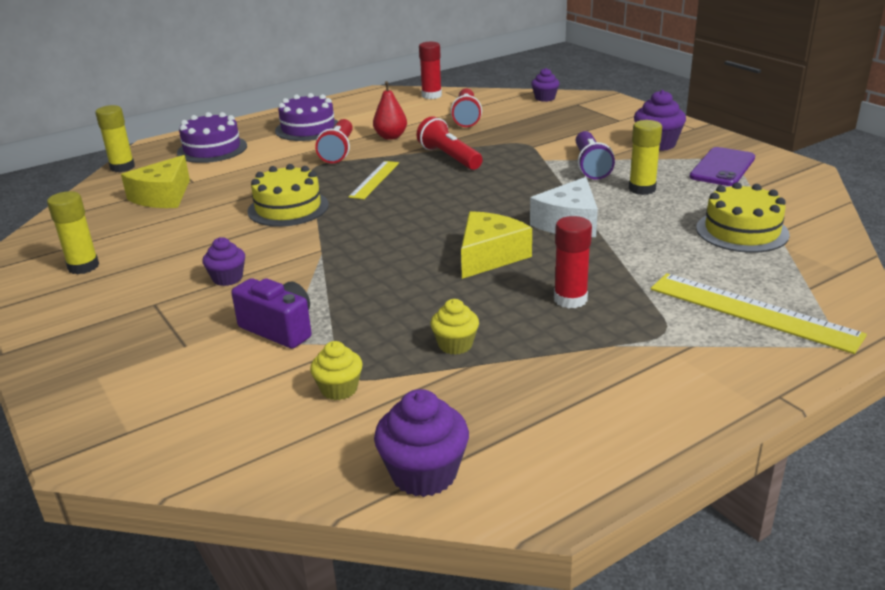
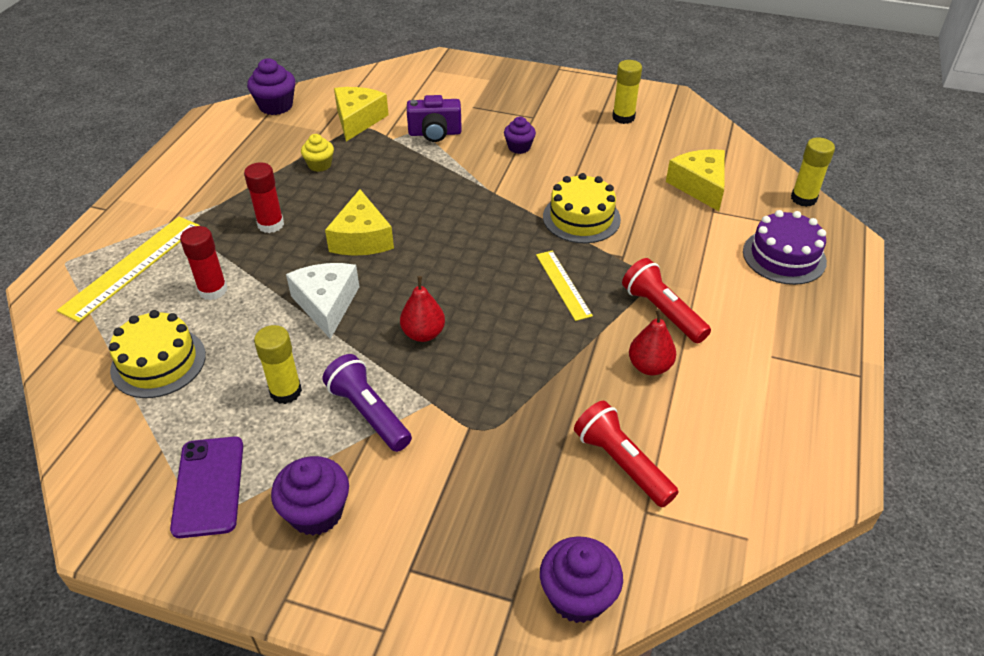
camera: 140 degrees right, 15 degrees up
(308, 129) = (761, 337): purple cake -> none
(339, 389) = (358, 120): yellow cupcake -> yellow cheese
(431, 95) = (747, 509): red glue stick -> red glue stick (213, 290)
(449, 157) = (536, 355): red flashlight -> none
(510, 186) = (423, 334): none -> red pear
(545, 98) = (578, 596): purple cupcake -> purple cupcake, size x1.57
(752, 312) = (132, 266): yellow ruler -> yellow ruler turned 60 degrees counterclockwise

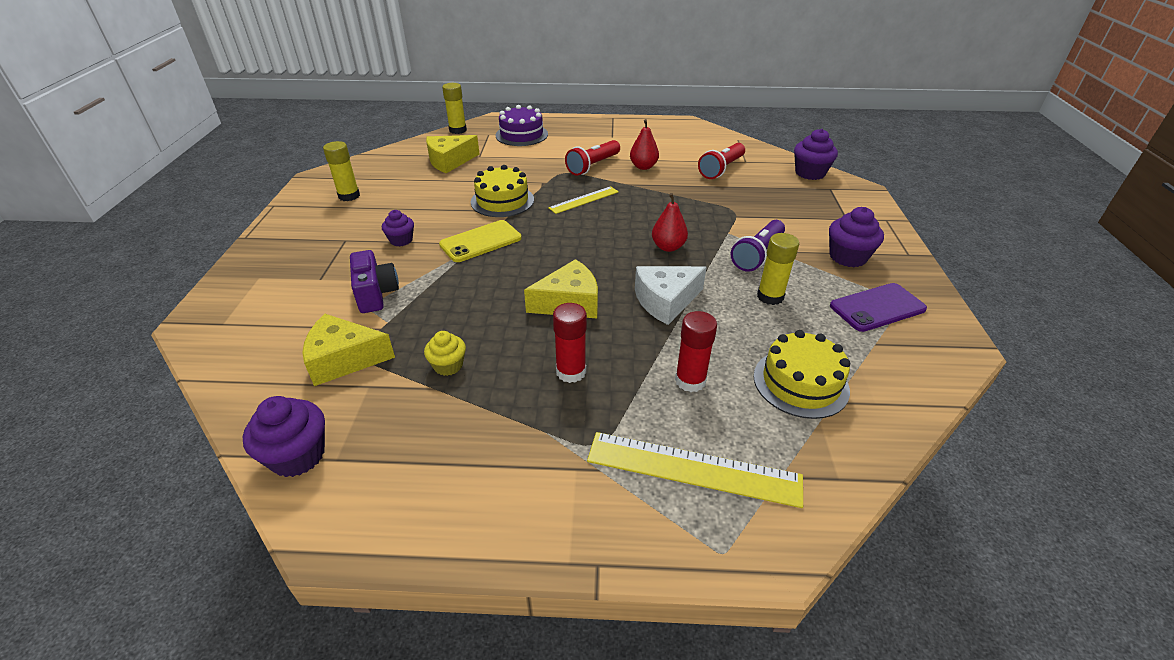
camera: 105 degrees left, 5 degrees down
(496, 195) = (480, 241): none -> yellow phone

